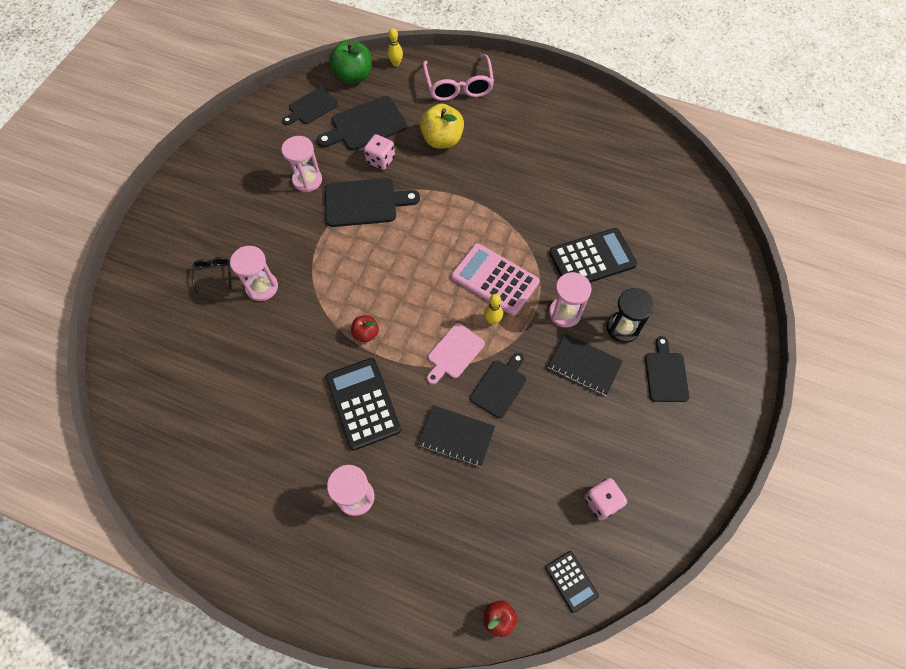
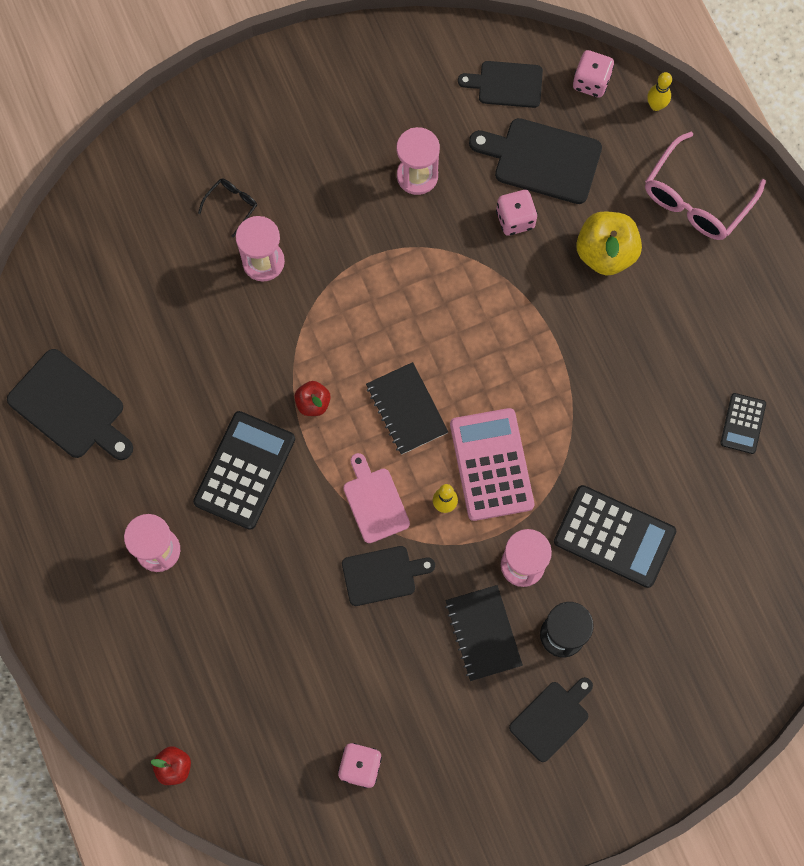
camera: 45 degrees right, 10 degrees up
(353, 76) = (591, 82): green apple -> pink dice
(365, 202) = (449, 256): black cutting board -> black cutting board (70, 407)
(454, 353) = (374, 502): pink cutting board -> pink cutting board turned 75 degrees clockwise
(456, 436) = (295, 582): black notebook -> black notebook (406, 409)
(571, 581) = (262, 800): black calculator -> black calculator (742, 423)

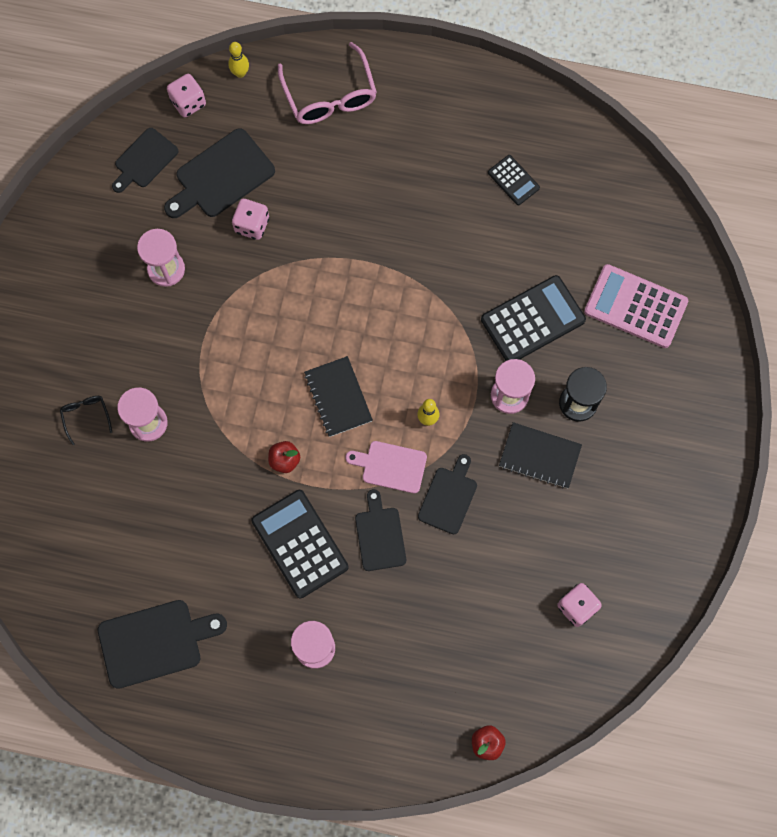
camera: 55 degrees left, 0 degrees up
(406, 409) = (338, 397): black notebook -> black notebook turned 60 degrees clockwise
(491, 464) = (422, 366): pink calculator -> pink calculator (635, 306)
(551, 718) = (631, 451): black cutting board -> black cutting board (380, 535)
(605, 253) = (323, 182): yellow apple -> none

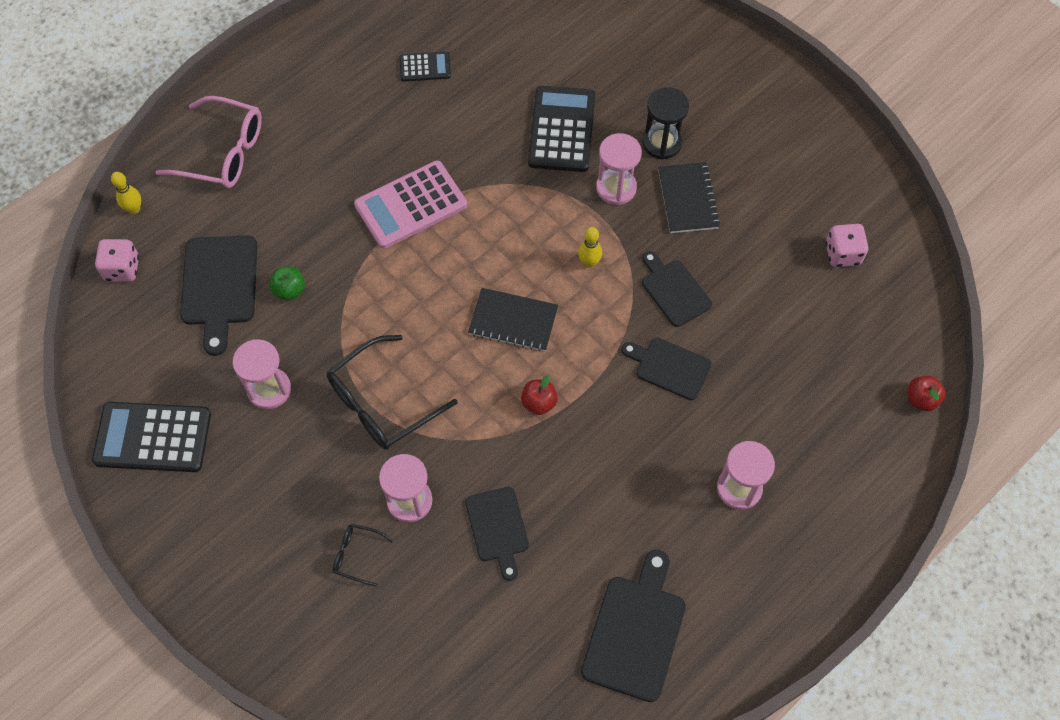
camera: 55 degrees left, 10 degrees down
(144, 160) = (144, 341): black cutting board -> black cutting board (498, 528)
(209, 352) = (382, 402): none -> black glasses
(252, 225) = (289, 290): pink dice -> green apple
(300, 544) = (629, 439): black calculator -> black calculator (153, 437)
(391, 466) = (611, 318): pink cutting board -> none
(539, 456) = (688, 199): black notebook -> black notebook turned 60 degrees counterclockwise
(635, 306) = (609, 52): pink calculator -> pink calculator (411, 205)

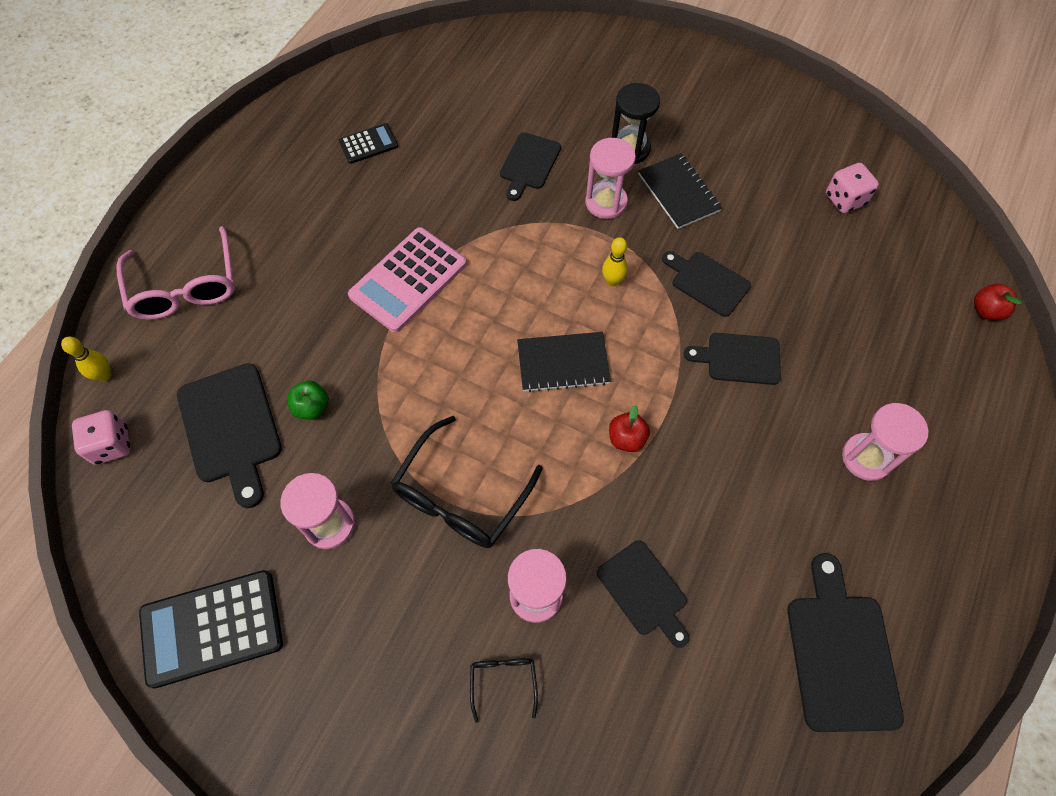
camera: 20 degrees left, 0 degrees up
(223, 153) = (185, 287): pink glasses -> pink glasses turned 75 degrees clockwise
(357, 555) = (503, 681): black glasses -> black glasses turned 90 degrees clockwise
(562, 129) = (529, 164): black calculator -> black cutting board

